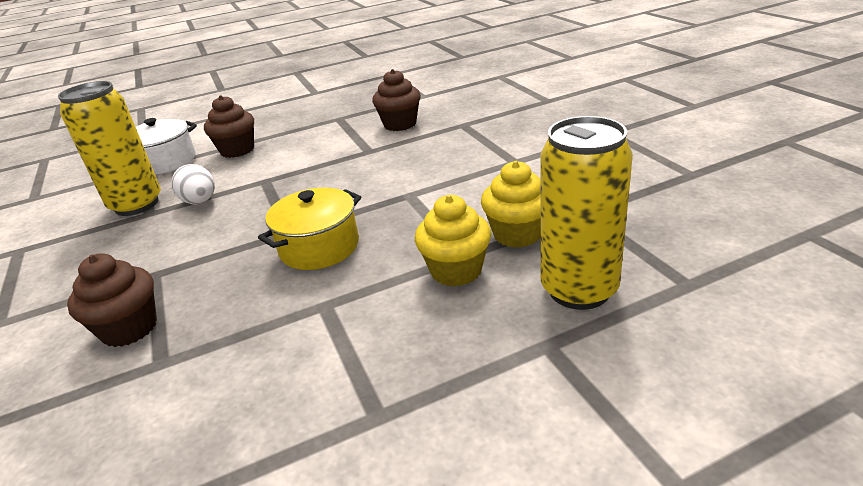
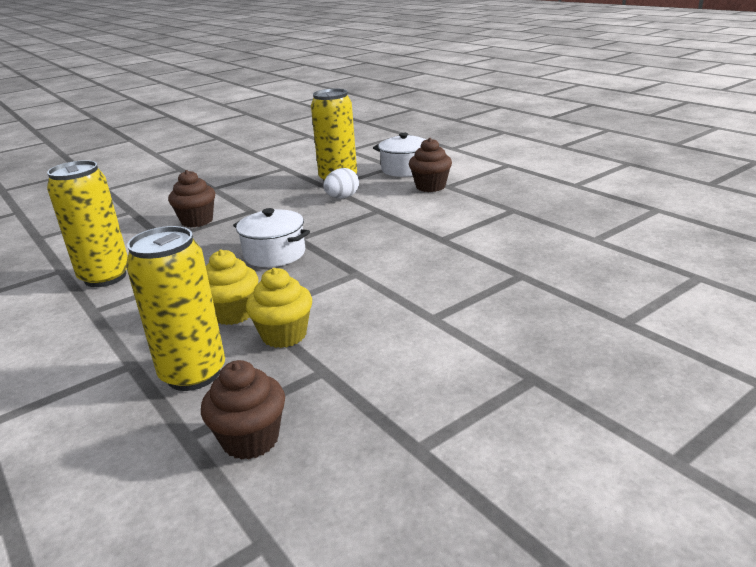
camera: 75 degrees right, 5 degrees down
(261, 420) = (105, 277): none -> yellow can
(319, 247) = (274, 254): yellow pot -> white pot
(400, 124) = (508, 241): brown cupcake -> brown cupcake (250, 439)

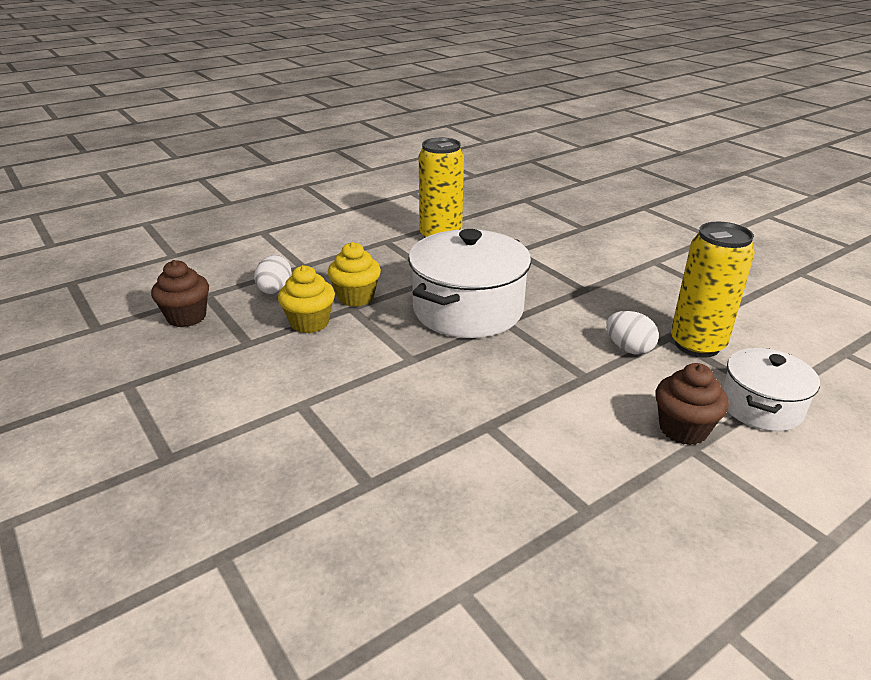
camera: 90 degrees right, 5 degrees up
(193, 374) = (276, 289): yellow can -> white egg
(197, 221) = (556, 262): brown cupcake -> none
(274, 254) = (468, 310): white pot -> white pot, size x1.71

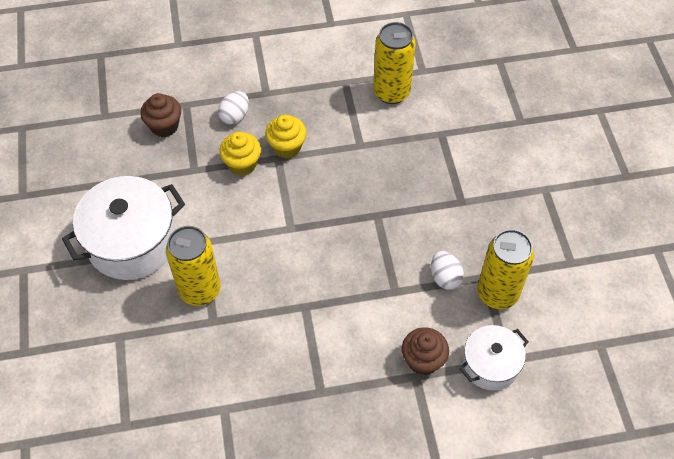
camera: 25 degrees right, 25 degrees up
(326, 455) = (200, 290): none -> yellow can
(468, 310) = (358, 192): white pot -> white pot (132, 242)

